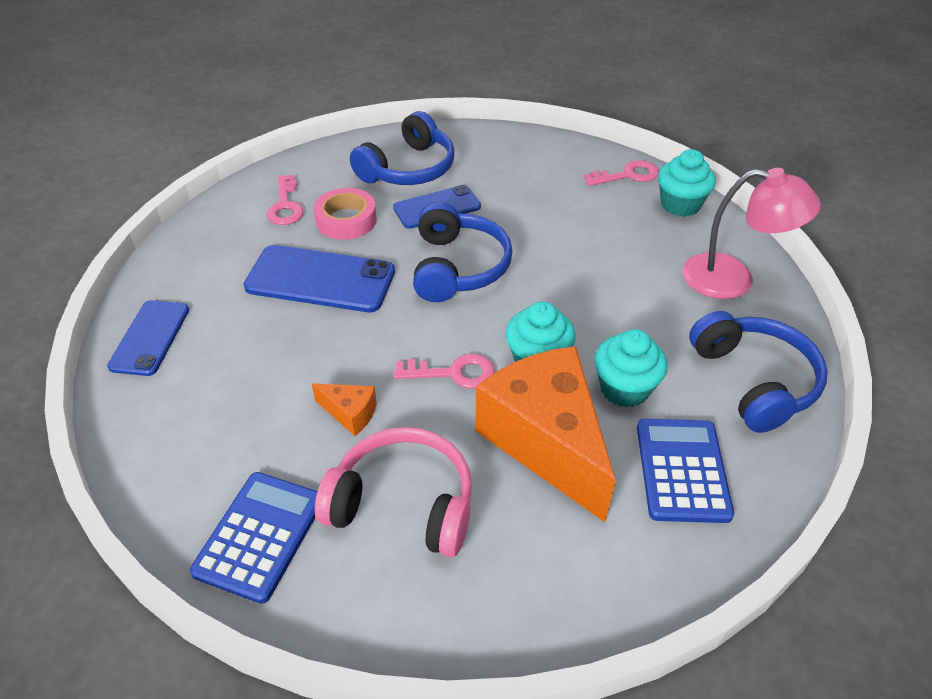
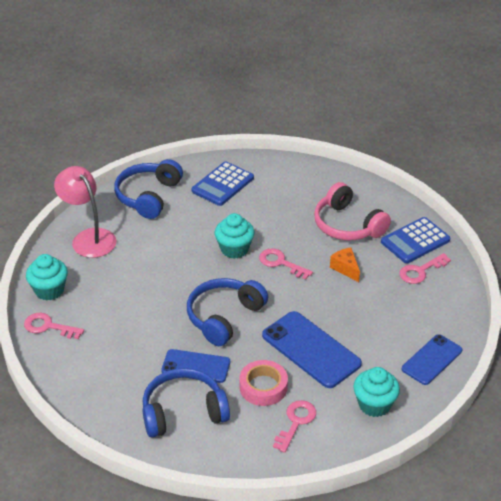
camera: 145 degrees left, 5 degrees down
(222, 473) = (420, 271): none -> pink key
(546, 442) = (267, 218): orange cheese -> none
(624, 388) = (208, 220): turquoise cupcake -> turquoise cupcake (374, 404)

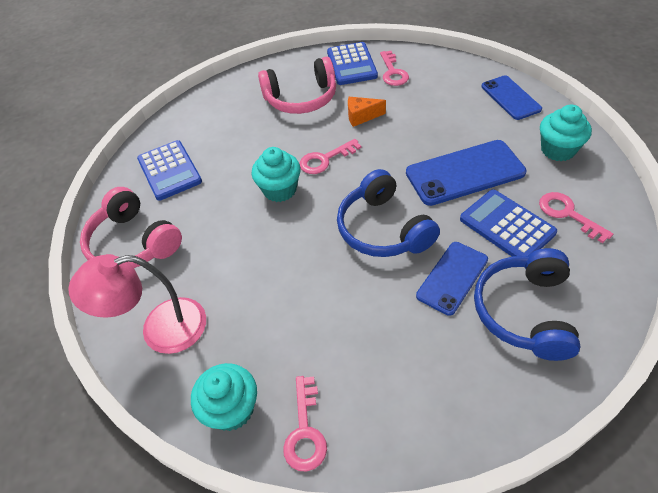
camera: 60 degrees left, 10 degrees up
(48, 327) = (305, 431): pink key -> pink key turned 45 degrees counterclockwise
(148, 196) = (133, 243): blue headphones -> pink headphones
(263, 387) = (507, 226): pink tape -> blue calculator

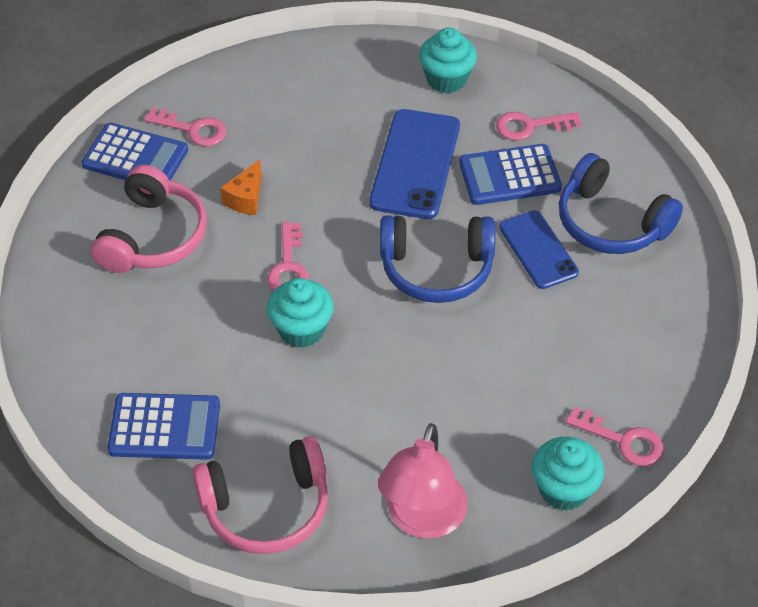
camera: 65 degrees left, 0 degrees up
(510, 98) = (338, 63): blue phone -> none

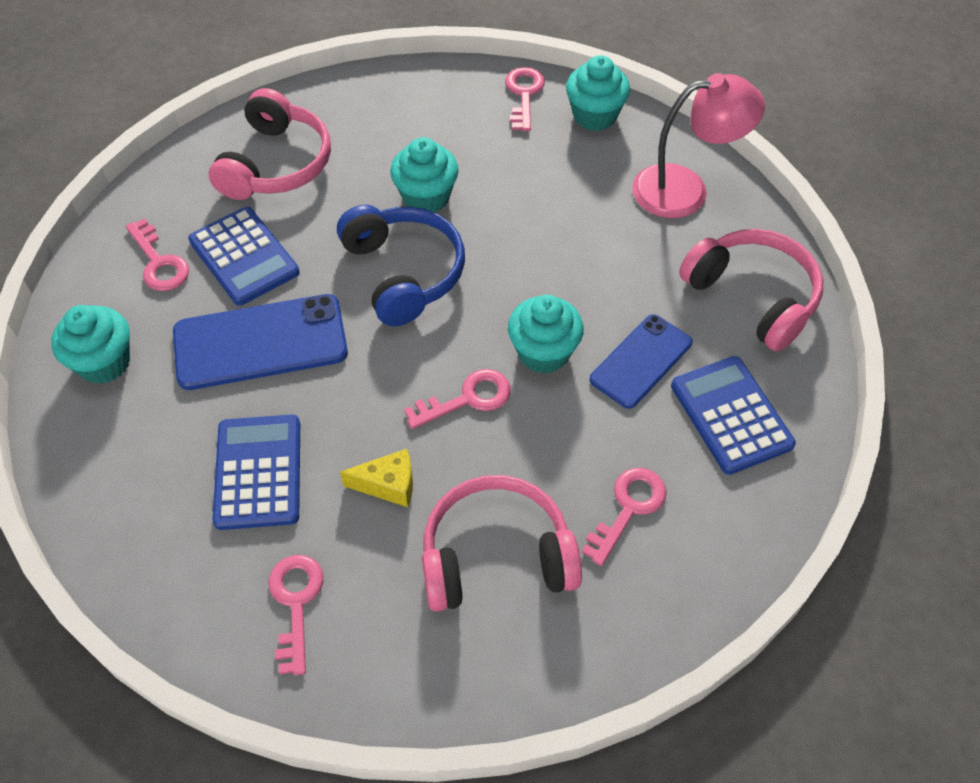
camera: 115 degrees left, 5 degrees up
(135, 157) = (376, 649): blue calculator -> blue calculator (258, 472)
(135, 324) = (628, 508): none -> pink key
(246, 198) = (388, 485): orange cheese -> yellow cheese
(517, 312) = (426, 197): none -> turquoise cupcake
(538, 250) = (338, 205): blue phone -> blue phone (641, 361)
(610, 223) = (276, 164): blue headphones -> pink headphones

